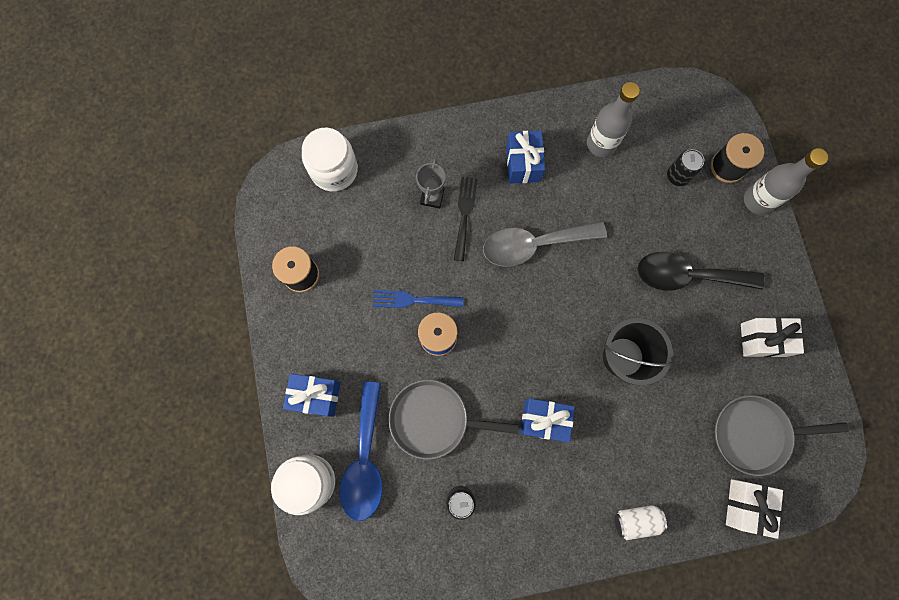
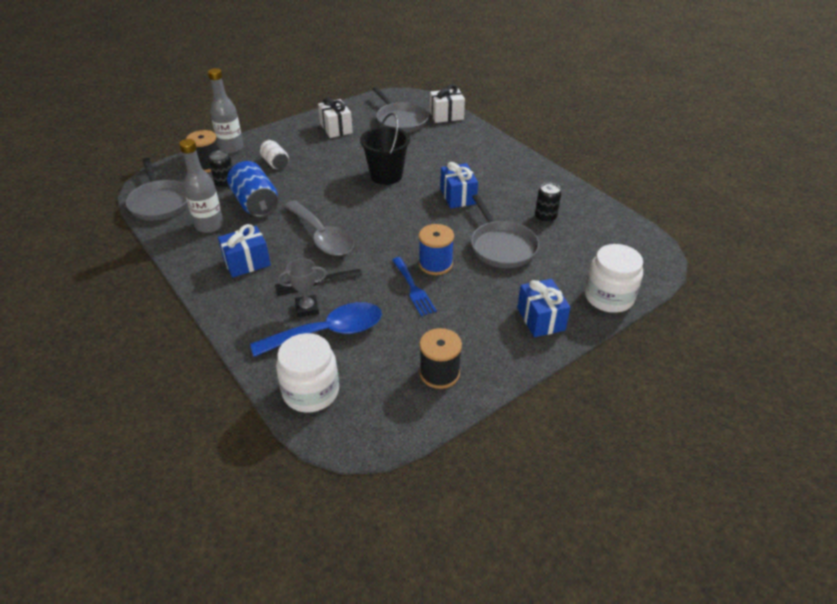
camera: 115 degrees left, 35 degrees down
(365, 460) = (563, 272): blue spoon -> blue spoon (328, 332)
(624, 197) = (255, 203): none -> blue can
(636, 520) = (490, 147): white can -> white can (275, 163)
(666, 105) = (160, 202): none -> grey pan
(687, 275) = (307, 163): black spoon -> none

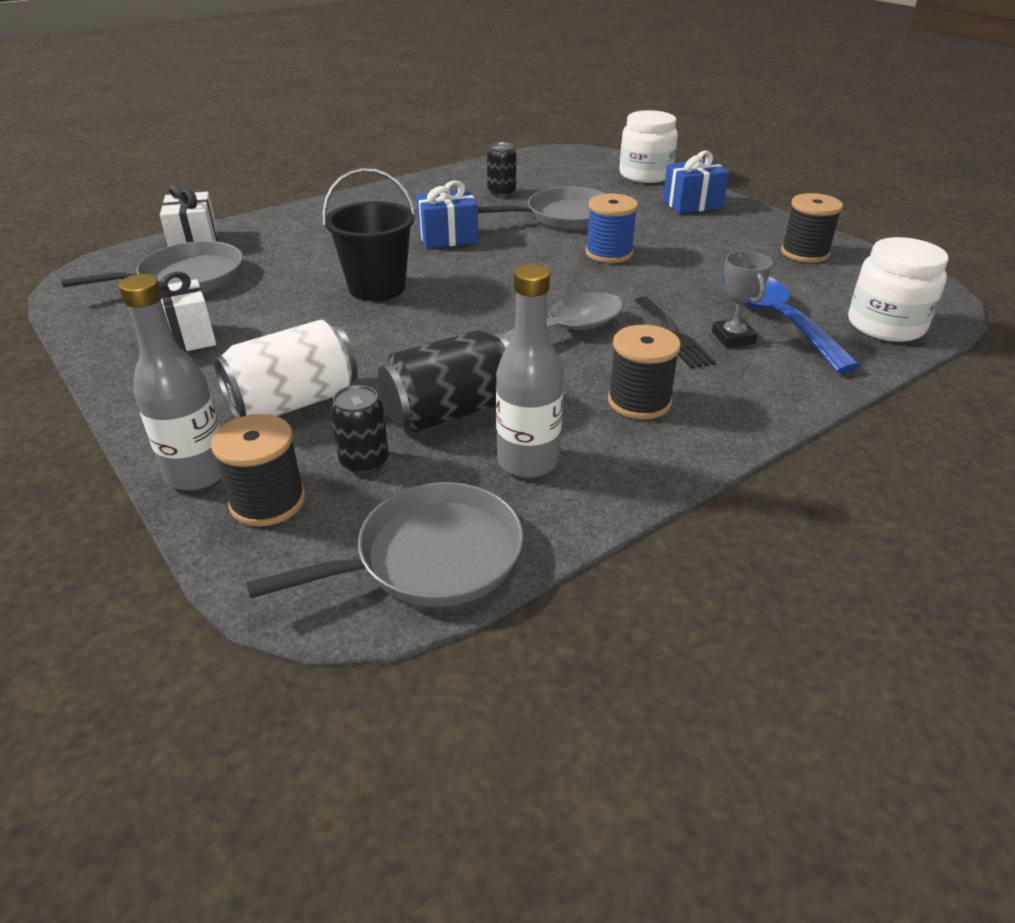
camera: 90 degrees left, 5 degrees down
(247, 262) = (639, 401): blue gift -> black spool
(255, 203) = (450, 412): blue can -> black can
(275, 163) = (294, 402): white can -> white can, size x1.69
(413, 288) = (663, 266): blue fork -> none

